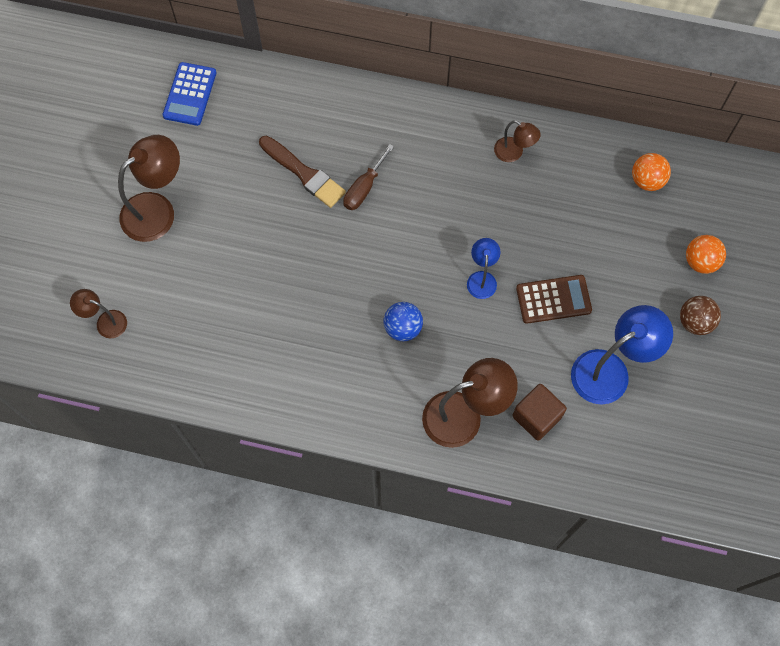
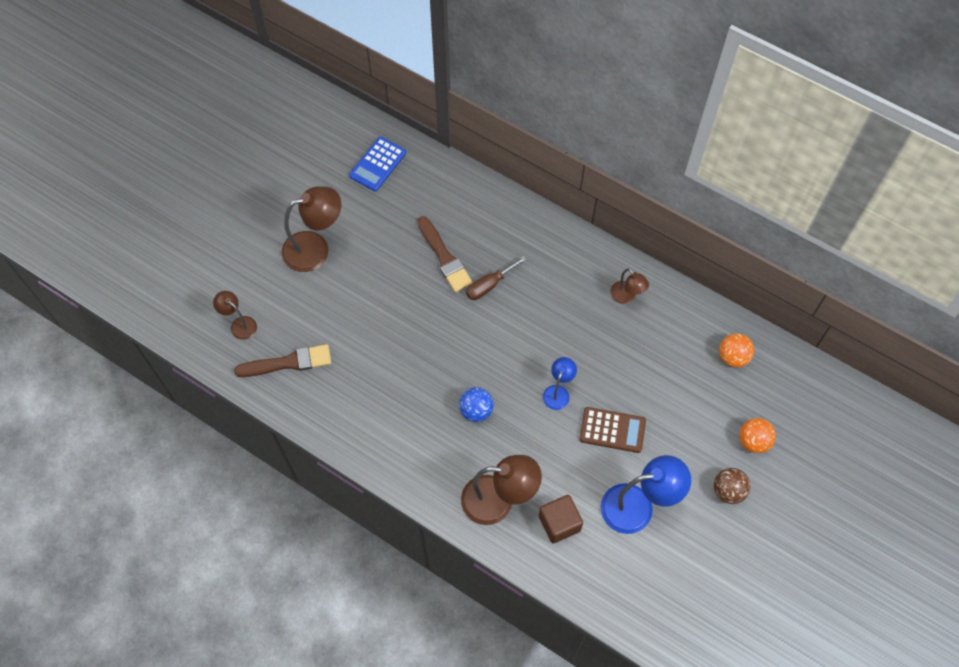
camera: 20 degrees right, 5 degrees down
(177, 345) = (288, 362): none -> brown brush

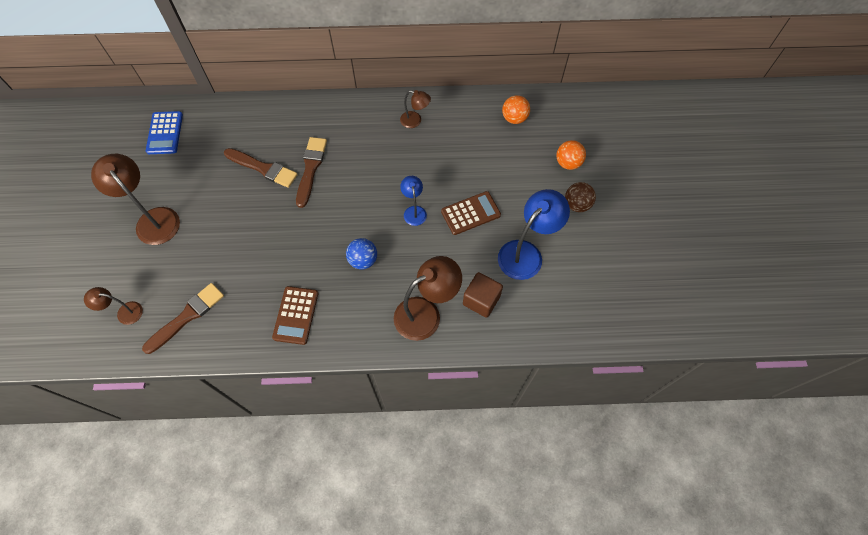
camera: 35 degrees left, 0 degrees up
(315, 248) = (153, 219): brown lamp -> brown lamp turned 75 degrees counterclockwise
(381, 424) = (296, 315): none -> brown calculator
(489, 285) = (311, 168): brown screwdriver -> brown brush

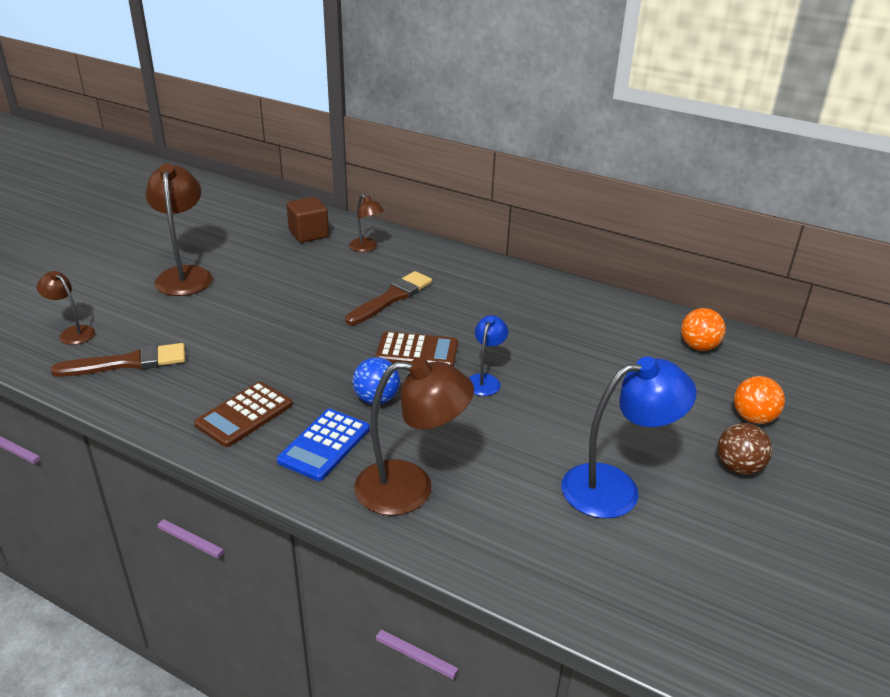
camera: 30 degrees right, 30 degrees down
(165, 133) = (267, 221): blue calculator -> blue calculator (324, 445)
(263, 168) = (338, 279): brown brush -> none
(415, 121) = (556, 303): brown lamp -> brown lamp (366, 248)
(470, 213) = (562, 412): brown calculator -> brown calculator (417, 351)
(481, 300) = (503, 510): brown cube -> brown cube (308, 234)

